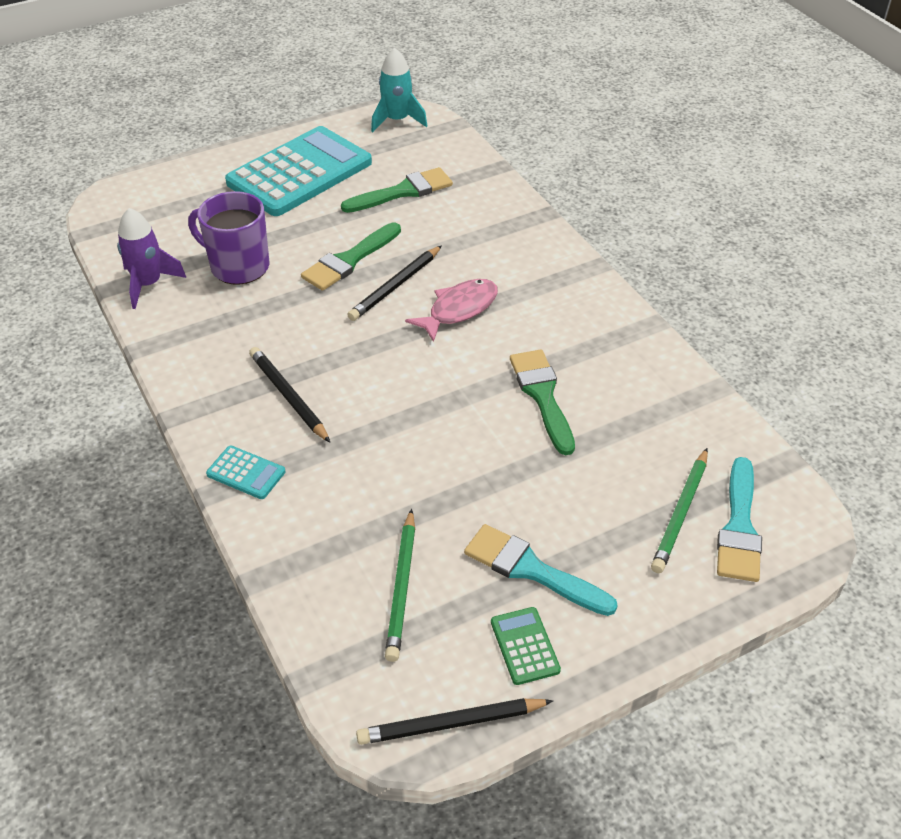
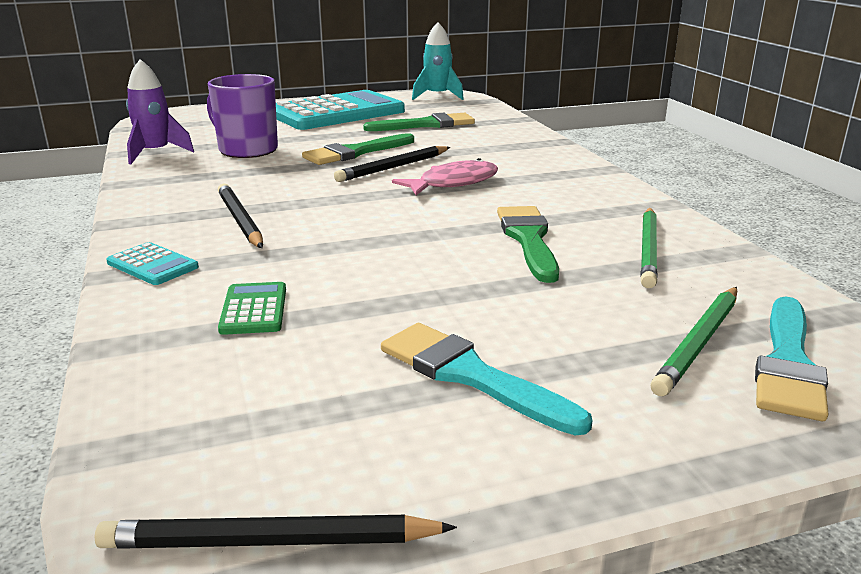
camera: 10 degrees right, 20 degrees down
(402, 588) = (279, 374): green pencil -> green pencil (648, 250)
(524, 646) = (432, 456): green calculator -> green calculator (253, 309)

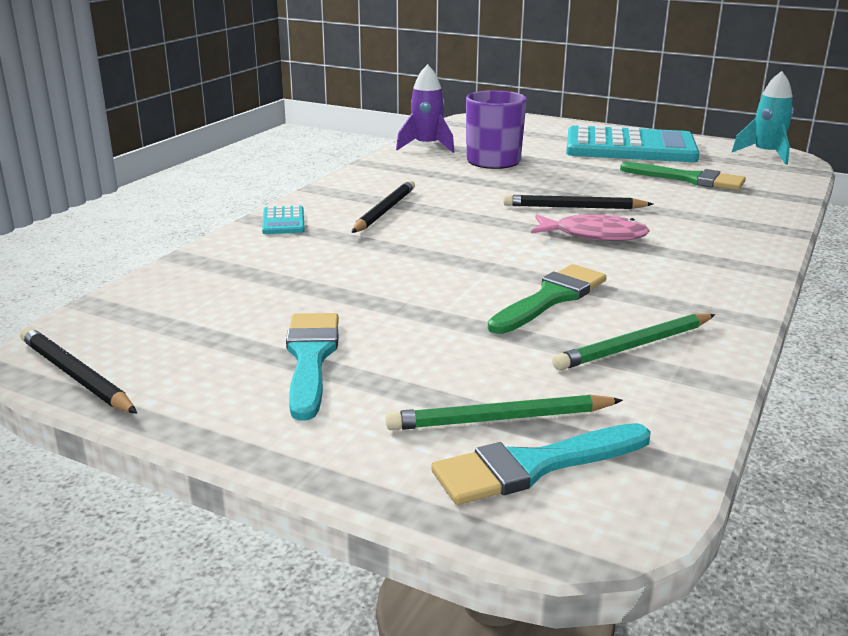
camera: 45 degrees right, 0 degrees up
(253, 309) = (281, 268): green calculator -> none
(355, 152) = (570, 186): green brush -> none

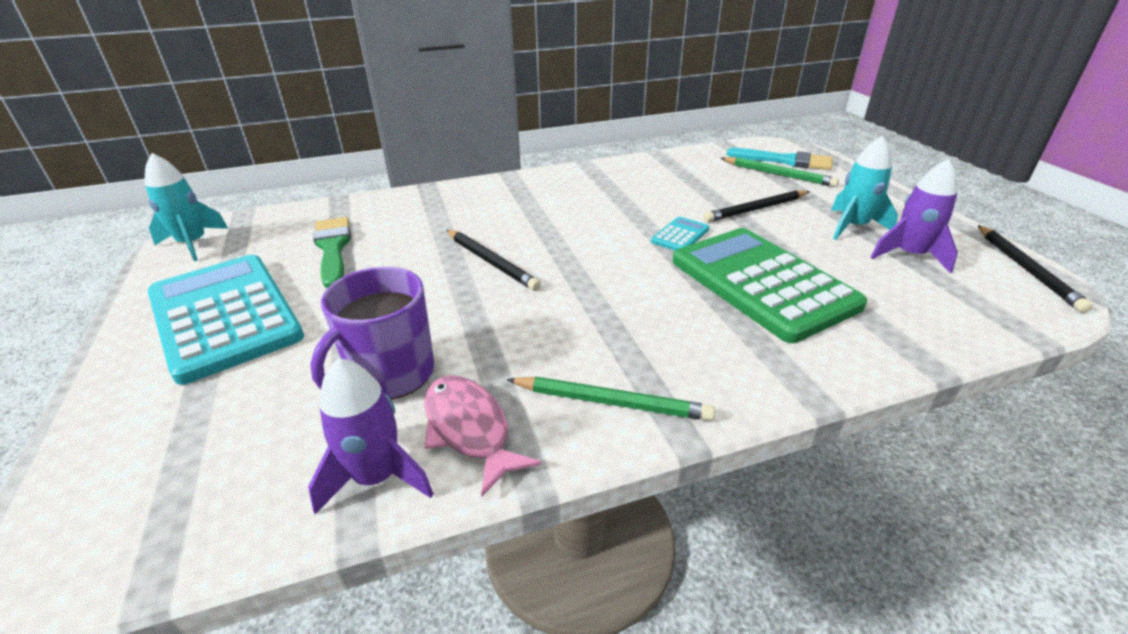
camera: 135 degrees left, 10 degrees up
(223, 343) = (909, 255): none -> purple rocket
(283, 221) = (782, 374): turquoise calculator -> turquoise calculator (680, 235)
(310, 358) = (853, 227): turquoise brush -> turquoise rocket
(351, 263) = (761, 283): none -> green calculator
(384, 211) = (654, 338): black pencil -> black pencil (756, 209)
(551, 298) = (662, 207): green brush -> none
(594, 235) = (542, 232): pink fish -> pink fish (469, 429)
(634, 346) = (667, 175): green pencil -> green pencil (612, 402)

